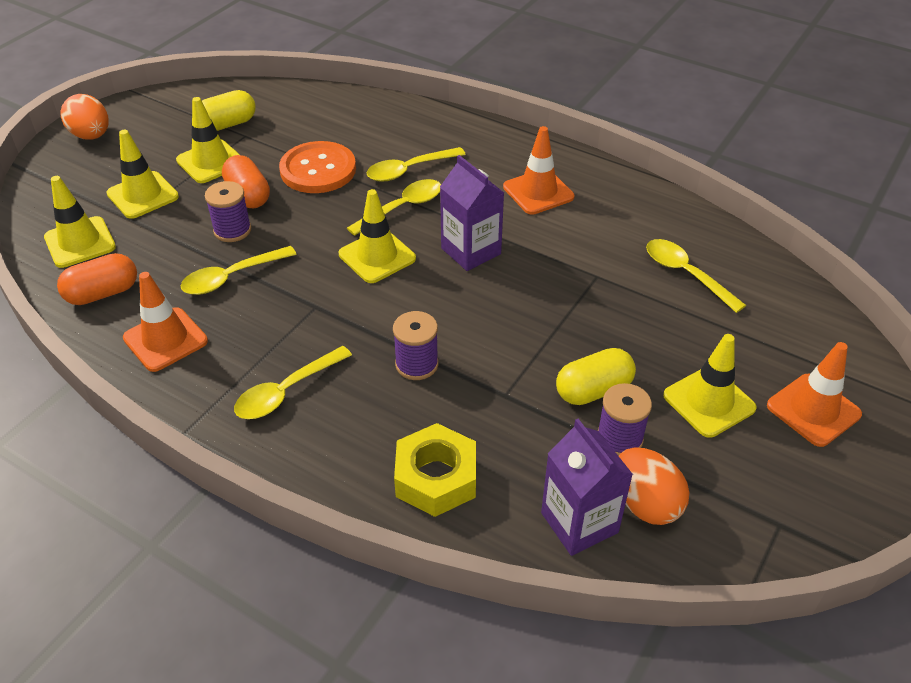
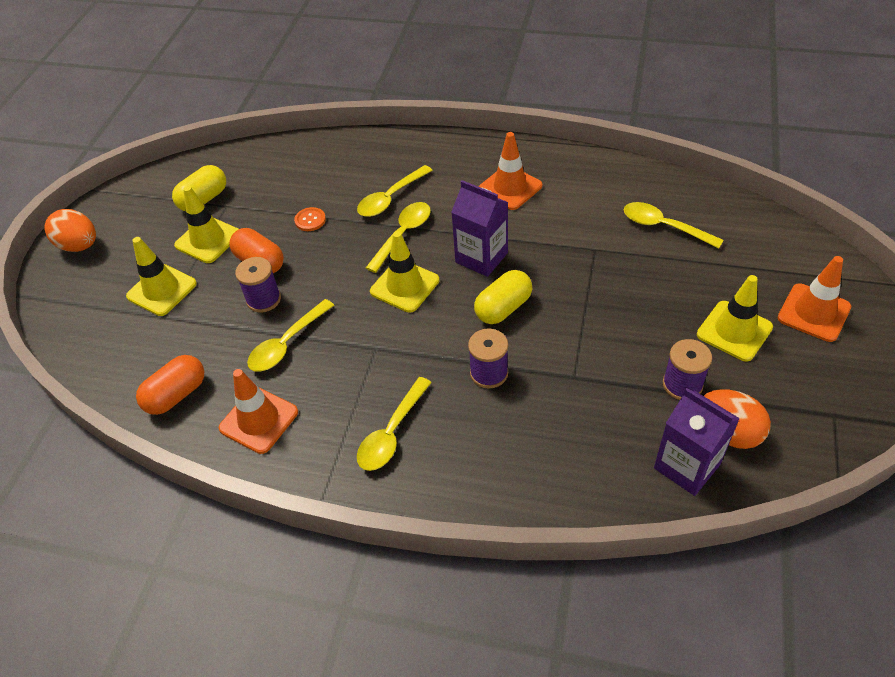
camera: 15 degrees left, 5 degrees up
(80, 242) = (127, 353): yellow traffic cone -> none
(318, 170) = (310, 220): orange button -> orange button, size x0.44
(436, 478) = (556, 467): yellow nut -> none
(593, 390) = (642, 350): yellow capsule -> yellow capsule (503, 308)

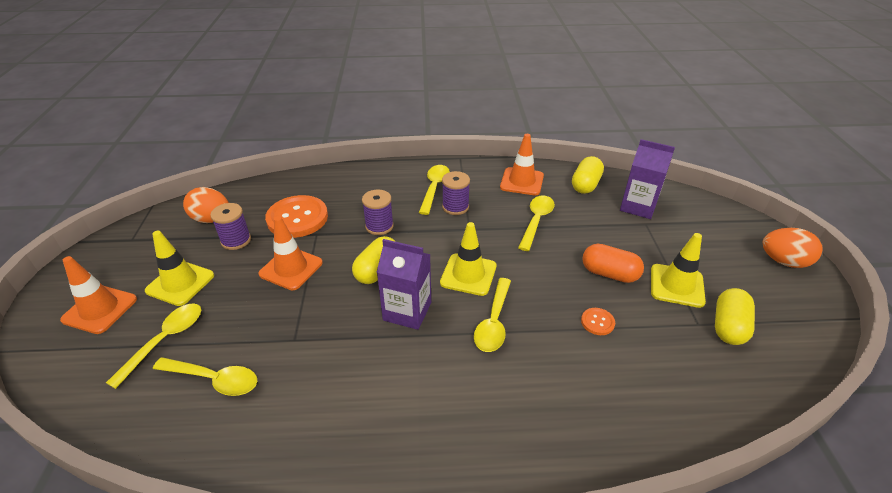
camera: 160 degrees right, 10 degrees down
(162, 290) = (668, 239): yellow traffic cone -> none
(176, 395) = (585, 185): orange capsule -> yellow capsule
(264, 299) = (579, 246): purple spool -> purple spool (455, 207)
(390, 198) = (530, 364): yellow spoon -> yellow spoon (165, 340)
(510, 188) = (395, 405): orange traffic cone -> orange traffic cone (291, 268)
(601, 410) = (297, 218): none -> orange button
(687, 466) = (245, 200): purple carton -> purple carton (638, 206)

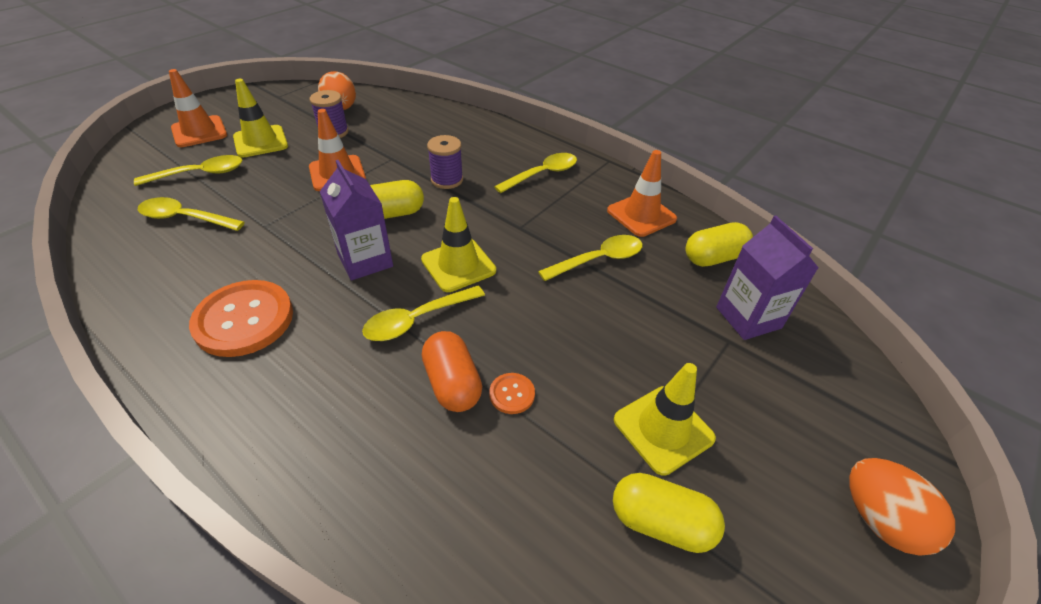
camera: 40 degrees right, 5 degrees up
(214, 379) = (185, 218): yellow spoon -> yellow spoon turned 135 degrees clockwise
(297, 218) = (396, 139): orange button -> orange button (244, 320)
(455, 207) = (537, 201): purple spool -> none
(609, 274) = (599, 360): orange capsule -> orange capsule (452, 383)
(728, 327) = (661, 522): yellow capsule -> yellow capsule turned 45 degrees clockwise

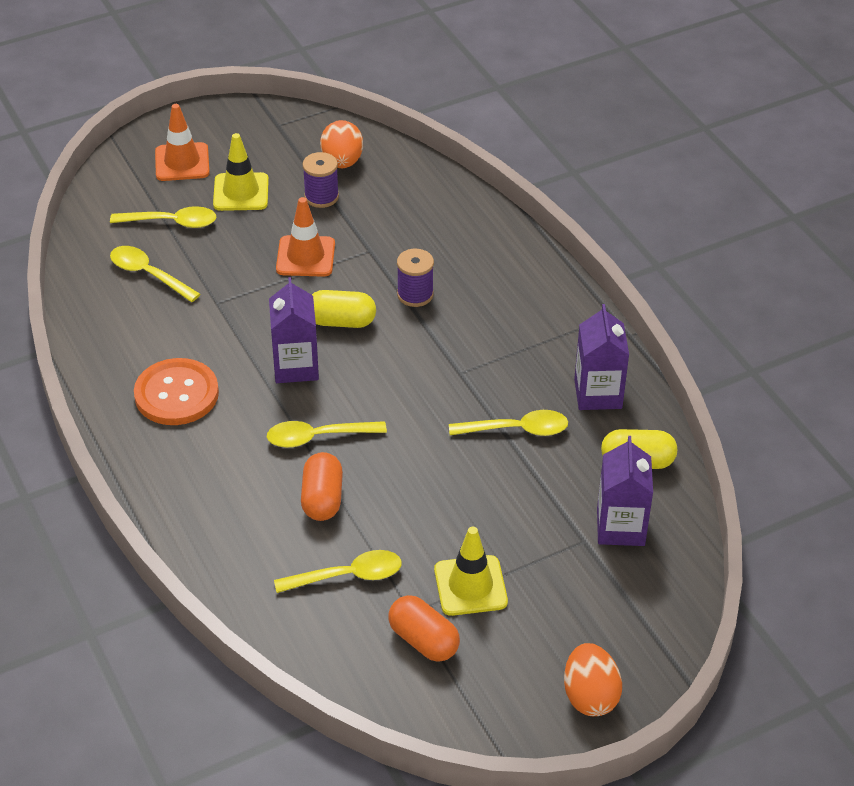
camera: 25 degrees right, 0 degrees up
(458, 265) = (379, 396): yellow traffic cone -> none
(512, 394) = (365, 522): orange button -> none
(542, 174) = (523, 314): yellow spoon -> yellow spoon (347, 576)
(641, 215) = (598, 394): orange traffic cone -> purple carton
(661, 522) = (423, 640): yellow capsule -> orange capsule

